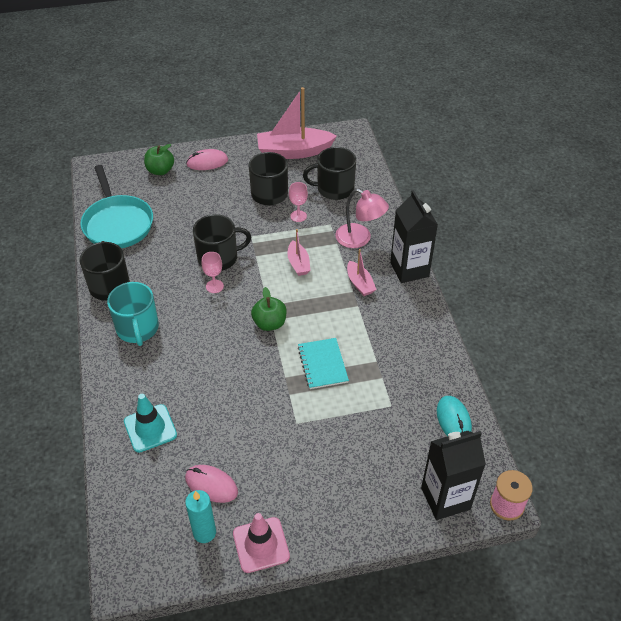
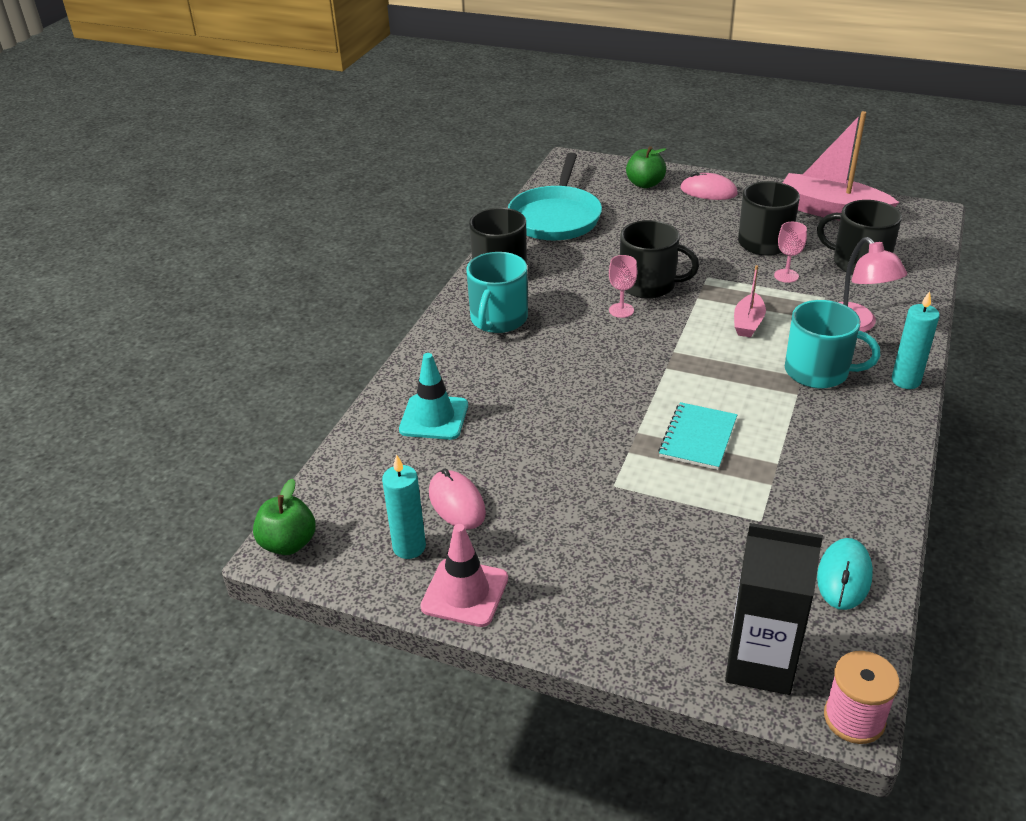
camera: 35 degrees right, 10 degrees down
(269, 323) = (661, 370): green apple -> green apple (288, 543)
(360, 283) = (818, 371): pink boat -> turquoise mug
(409, 269) = (905, 381): black carton -> turquoise candle

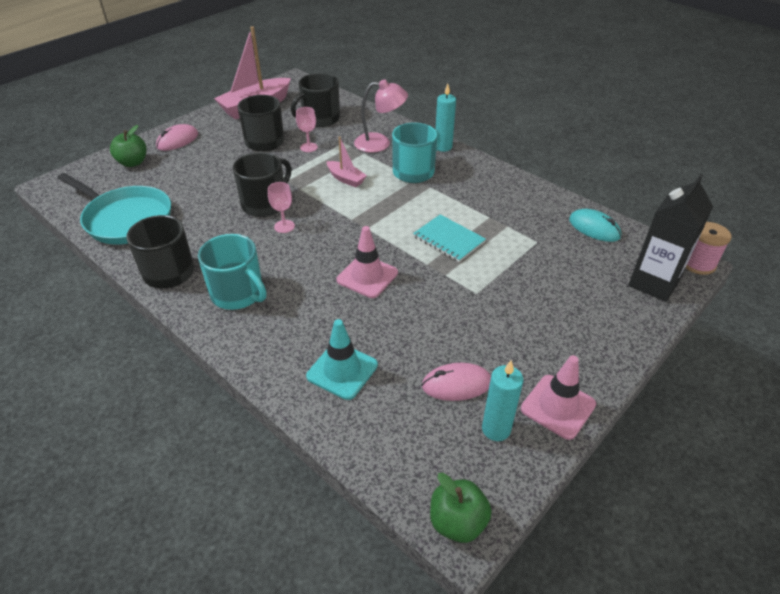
camera: 70 degrees left, 5 degrees up
(582, 393) = (367, 276): none -> pink traffic cone

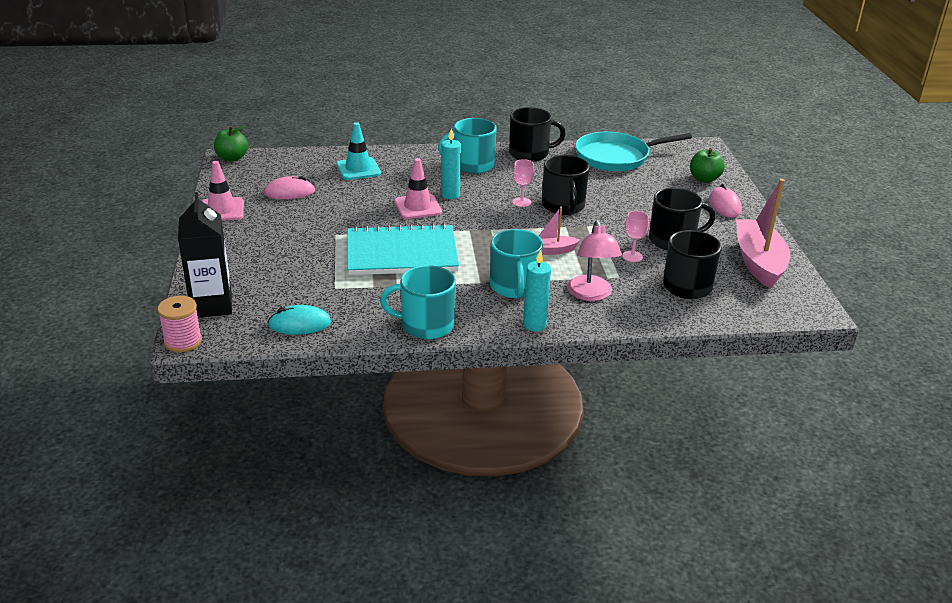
camera: 130 degrees right, 10 degrees down
(380, 143) = (591, 294): pink lamp -> pink lamp turned 45 degrees counterclockwise
(449, 239) = (402, 253): turquoise notebook -> turquoise notebook, size x1.84
(456, 384) = (289, 192): pink mouse -> pink mouse turned 45 degrees clockwise
(496, 429) = (247, 188): turquoise candle -> turquoise candle (450, 195)
(508, 181) = (425, 325): none -> turquoise mug

